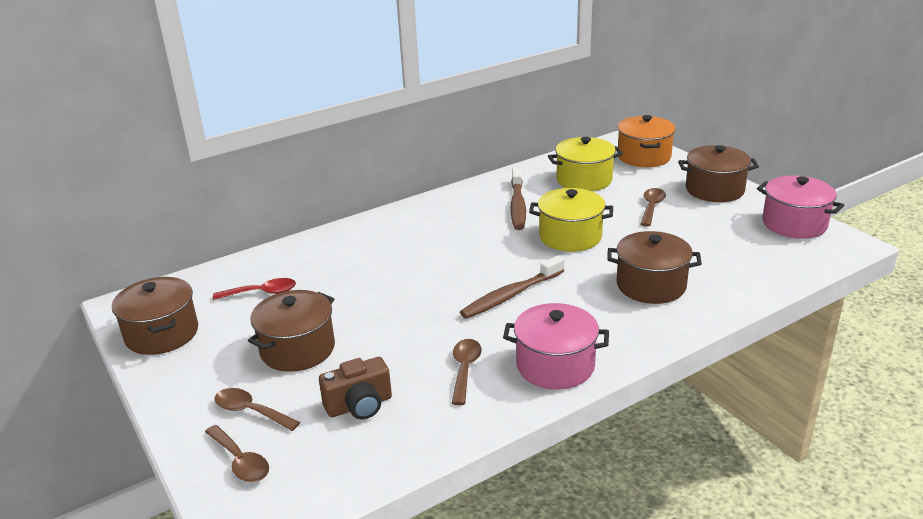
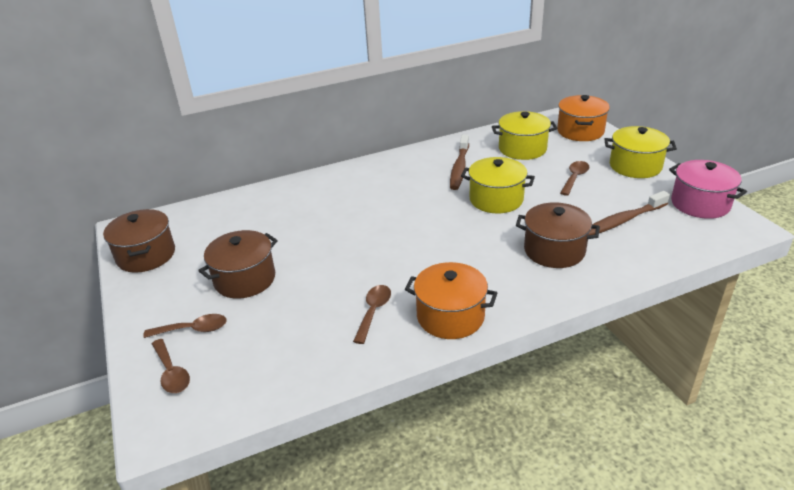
camera: 10 degrees right, 5 degrees up
(251, 411) = (192, 330): brown spoon -> brown spoon turned 135 degrees clockwise
(261, 293) = (231, 227): red spoon -> none
(359, 405) = (279, 334): brown camera -> none
(510, 295) = (431, 248): brown toothbrush -> brown toothbrush (623, 220)
(555, 365) = (450, 316): pink pot -> orange pot
(714, 190) = (635, 166): brown pot -> yellow pot

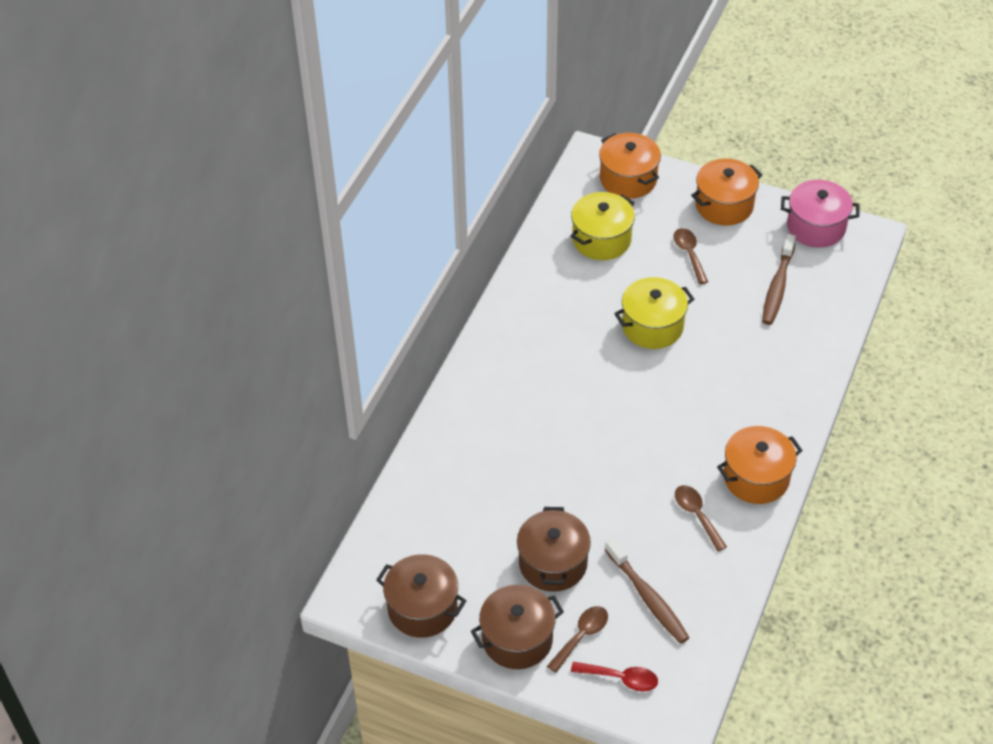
camera: 45 degrees left, 15 degrees up
(171, 372) = (620, 678): brown spoon -> red spoon
(459, 168) = (573, 304): brown toothbrush -> brown toothbrush (648, 597)
(554, 250) = (760, 357): brown pot -> brown pot (517, 639)
(635, 166) = (724, 205): yellow pot -> orange pot

